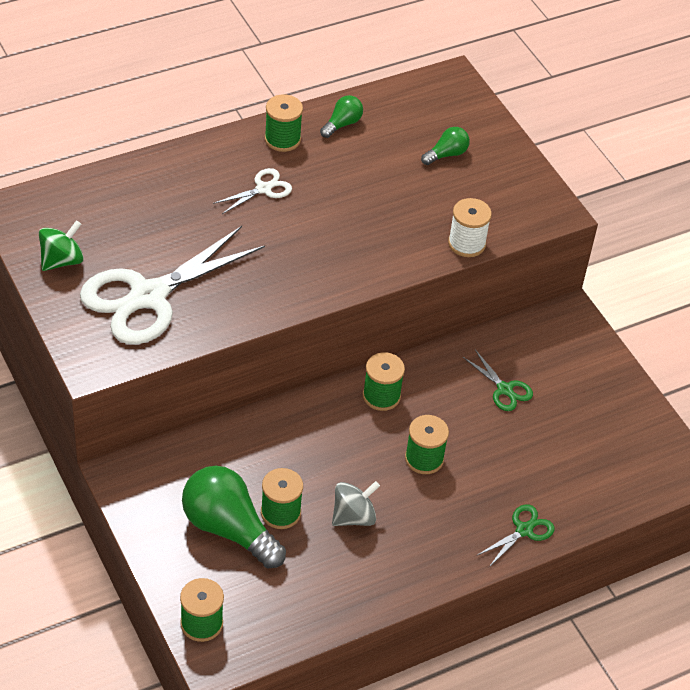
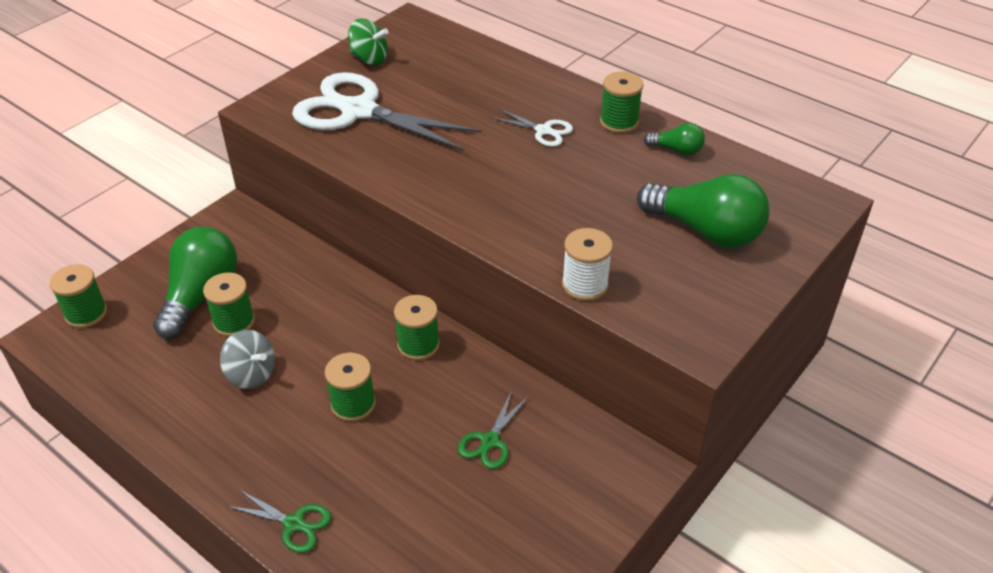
camera: 70 degrees right, 5 degrees down
(446, 154) = (706, 231): green light bulb -> green light bulb, size x2.04

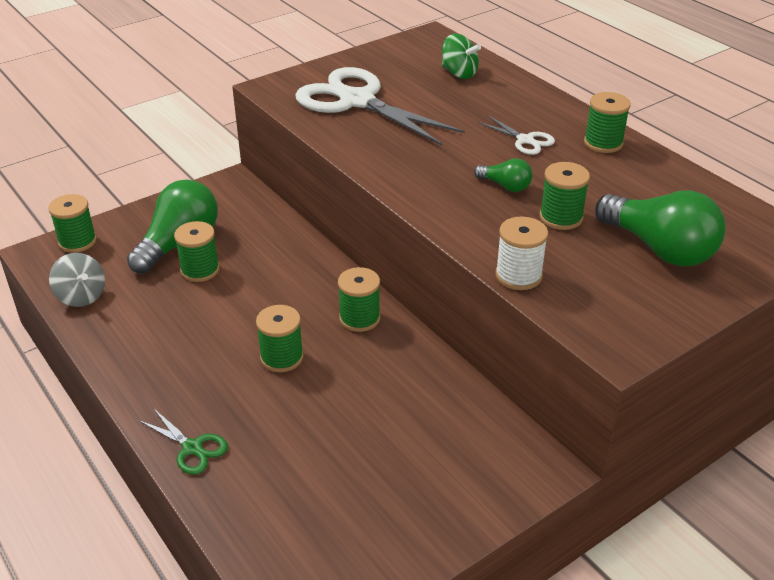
camera: 15 degrees right, 5 degrees down
(251, 374) = (199, 315): grey spinning top -> grey spinning top (81, 296)
(369, 59) = (382, 61): green spinning top -> green spinning top (459, 73)
(490, 441) = (399, 414): green scissors -> none
(604, 213) = (561, 217): none -> green spool
(677, 150) = (654, 175): green light bulb -> green light bulb (505, 186)

